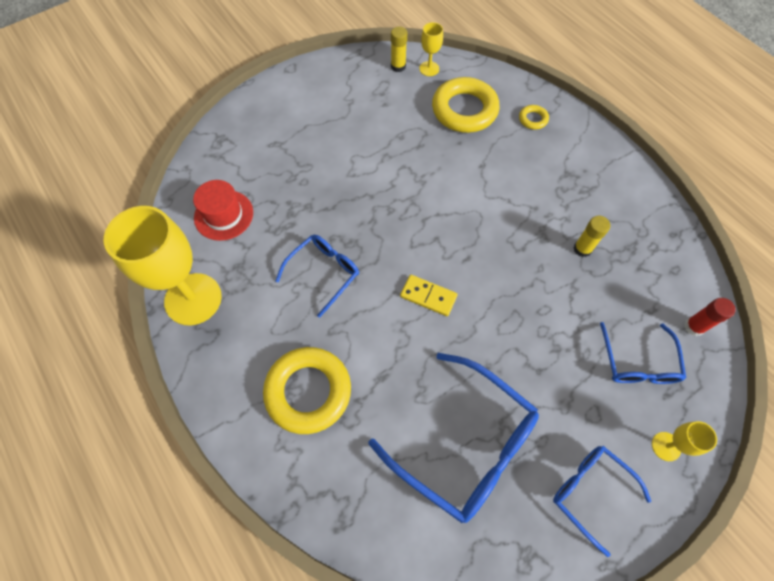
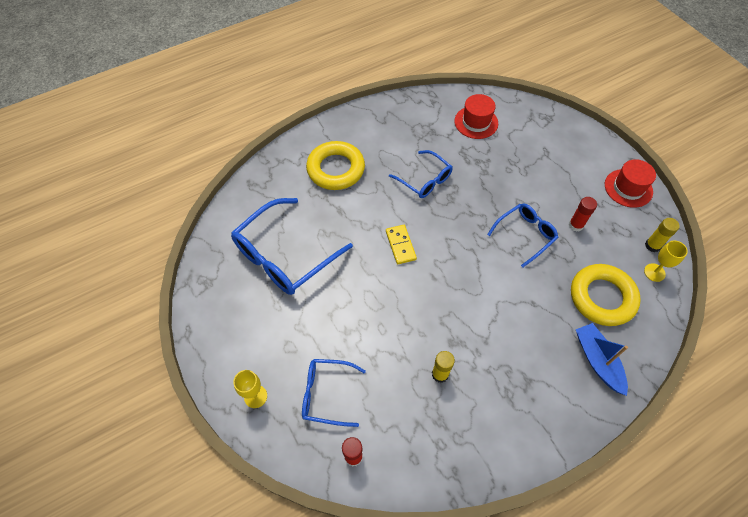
camera: 95 degrees right, 5 degrees down
(193, 299) = (408, 109): yellow goblet -> none
(326, 77) = (628, 188): none -> red hat
(379, 124) = (576, 225): none -> red glue stick
(428, 296) = (400, 245): yellow domino -> yellow domino turned 45 degrees counterclockwise
(533, 119) = (597, 361): yellow ring -> blue boat
(590, 492) = (236, 331): blue glasses -> blue glasses (525, 235)

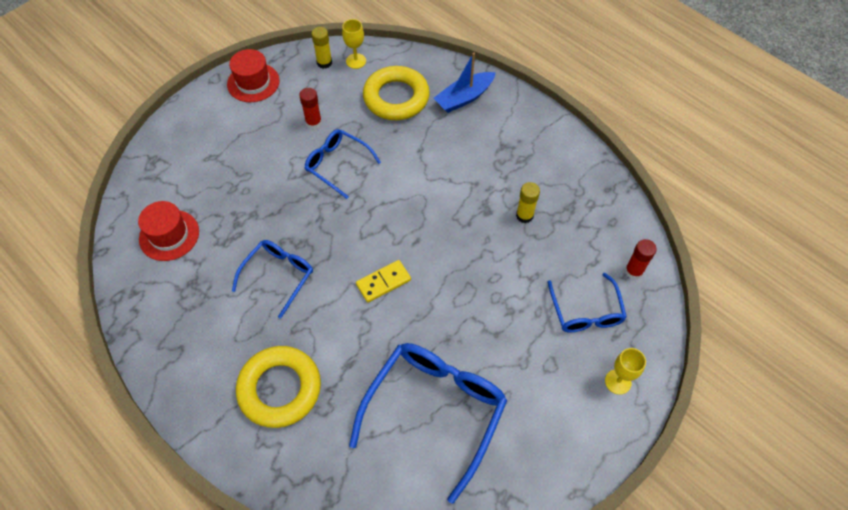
camera: 105 degrees left, 0 degrees up
(285, 255) = (435, 411): blue glasses -> blue glasses turned 90 degrees counterclockwise

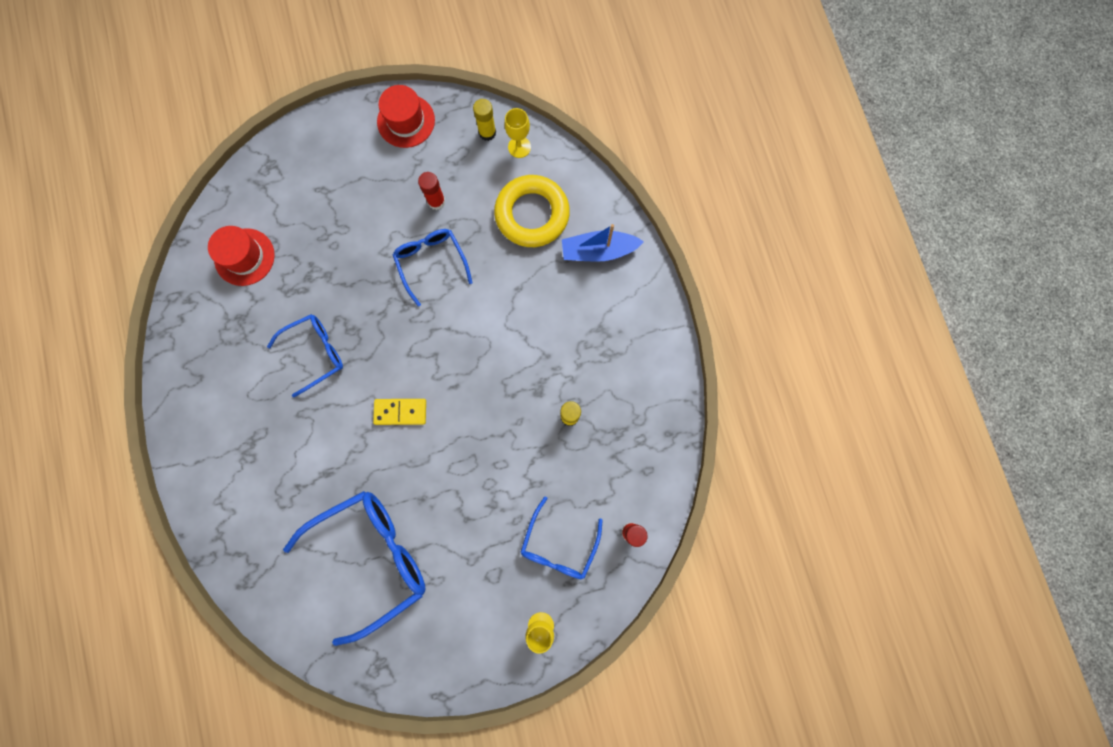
camera: 30 degrees right, 20 degrees up
(280, 389) = (259, 463): yellow ring -> none

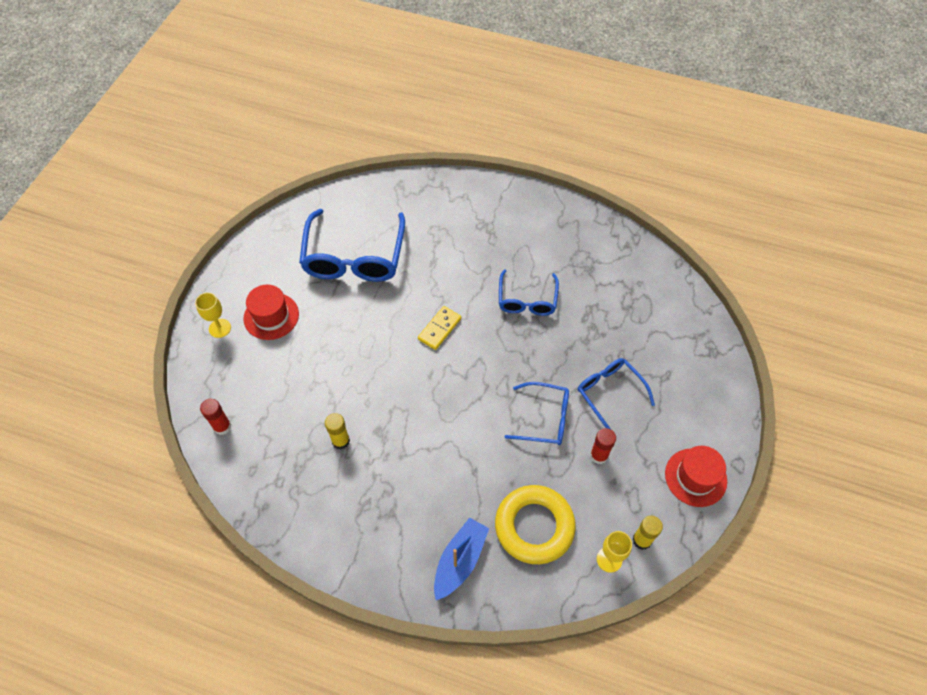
camera: 125 degrees right, 20 degrees down
(244, 257) = (639, 295): red hat -> red hat (271, 316)
(559, 545) = (258, 372): blue glasses -> blue glasses (610, 393)

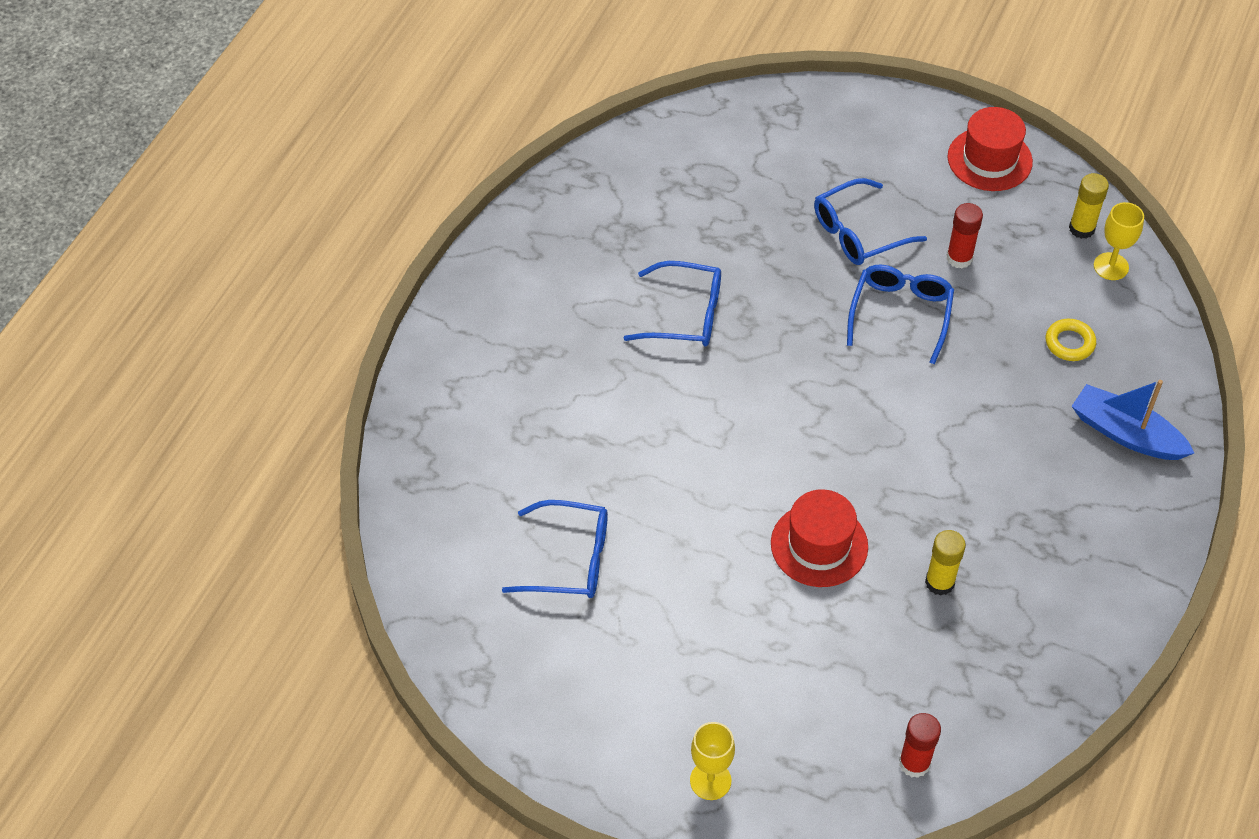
camera: 85 degrees left, 5 degrees down
(271, 316) = (690, 694): red hat -> red hat (819, 545)
(354, 257) = (569, 559): blue glasses -> blue glasses, size x0.58
(439, 329) = (733, 437): yellow domino -> none
(534, 526) = (1069, 343): yellow ring -> yellow ring, size x0.44

